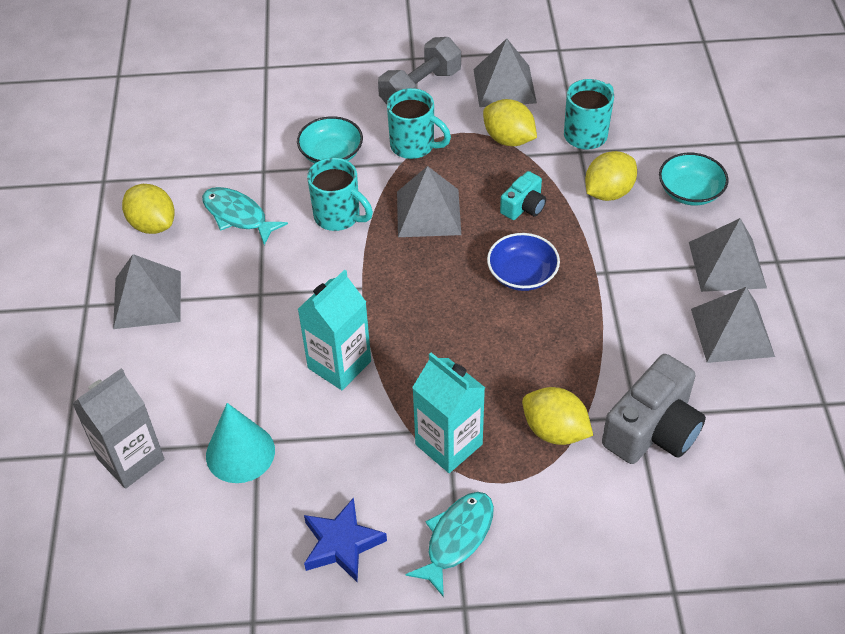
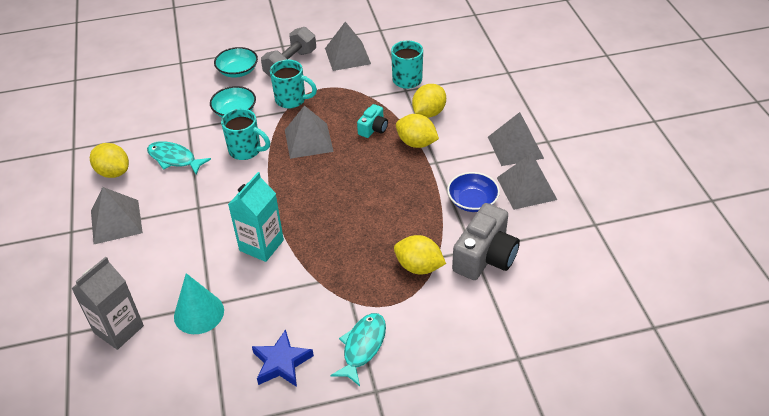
camera: 10 degrees left, 5 degrees down
(448, 444) = (347, 286): turquoise carton -> none
(508, 139) = (356, 88): yellow lemon -> yellow lemon (416, 143)
(522, 274) = (379, 171): blue bowl -> blue bowl (472, 201)
(690, 191) = (482, 106): turquoise bowl -> turquoise bowl (238, 71)

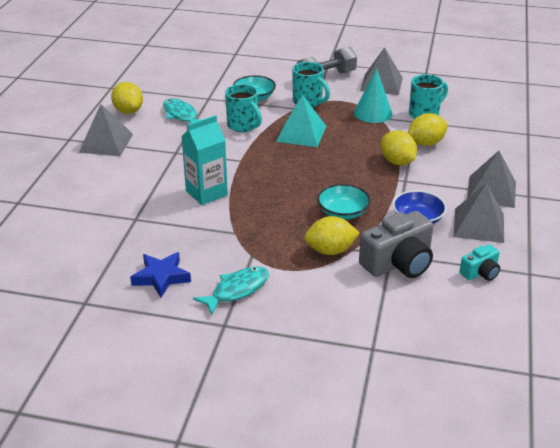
camera: 25 degrees right, 10 degrees down
(119, 329) = (55, 212): grey carton -> none
(199, 313) = (122, 222): turquoise cone -> turquoise cone (373, 113)
(238, 71) = (277, 71): turquoise bowl -> turquoise bowl (343, 212)
(308, 140) = (301, 133): grey pyramid -> turquoise pyramid
(373, 128) = (365, 141): turquoise camera -> turquoise camera (480, 272)
(419, 267) = (330, 250): yellow lemon -> yellow lemon turned 60 degrees counterclockwise

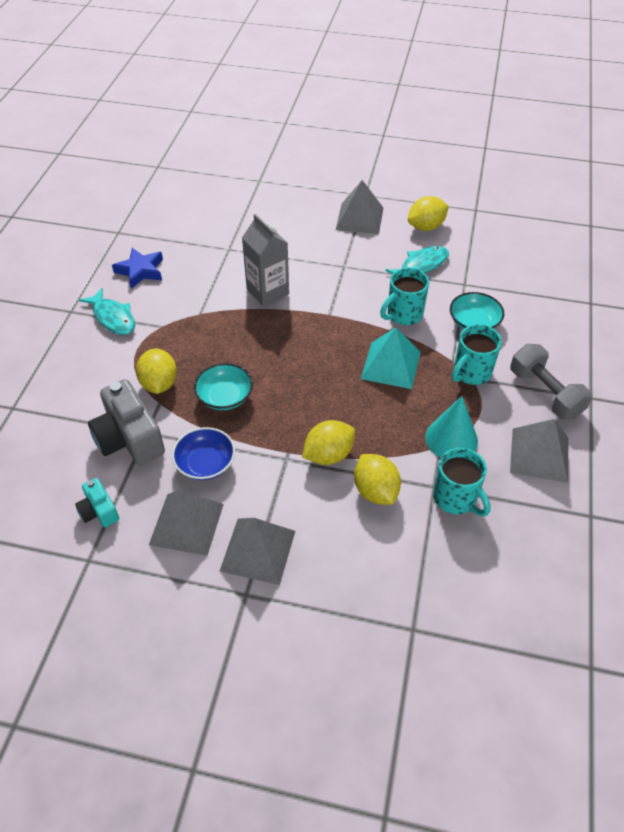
camera: 90 degrees right, 15 degrees up
(206, 193) = (267, 292): turquoise carton -> grey carton

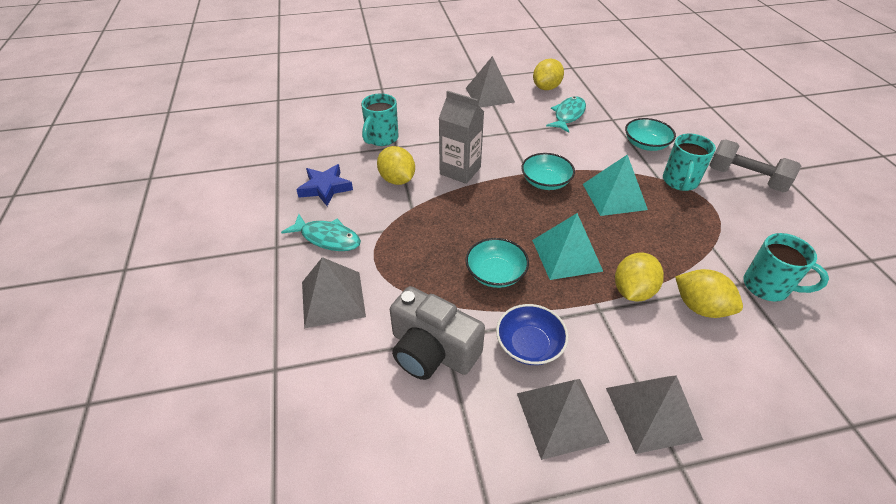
camera: 25 degrees left, 5 degrees down
(99, 511) = (458, 445): turquoise camera -> none
(159, 384) = (422, 284): yellow lemon -> yellow lemon (397, 180)
(298, 403) = (566, 255): none -> turquoise pyramid
(337, 329) = (545, 182): none -> turquoise bowl
(403, 315) = (588, 155): turquoise mug -> turquoise mug (381, 139)
(451, 439) = (715, 238): turquoise cone -> none
(539, 455) = (789, 226): grey pyramid -> grey pyramid (333, 299)

